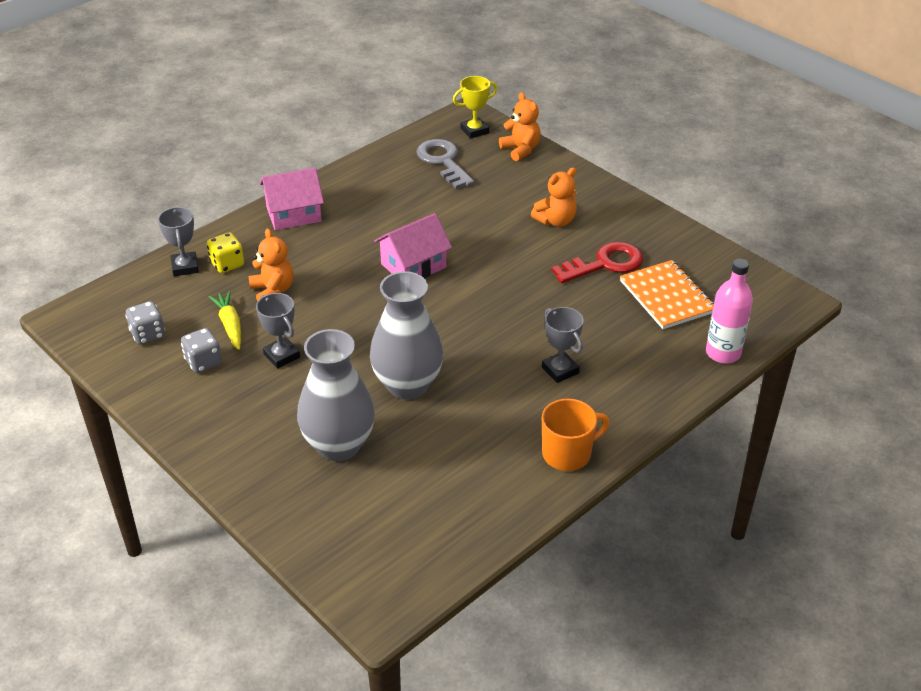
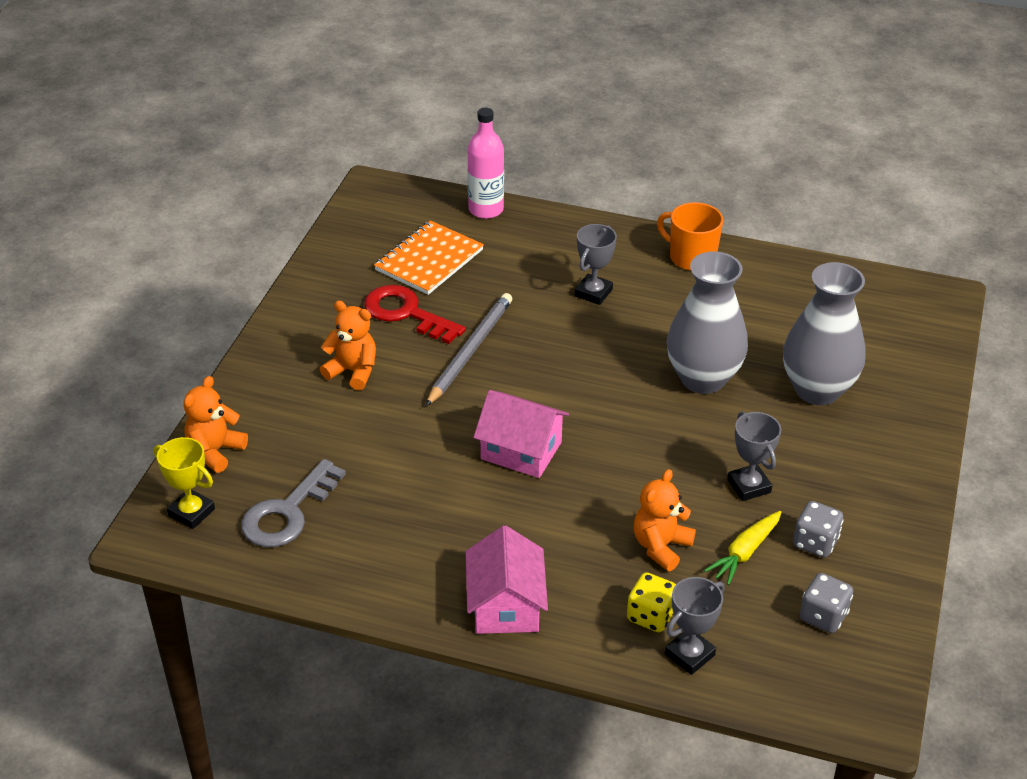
camera: 120 degrees left, 0 degrees up
(281, 356) = (749, 486): grey trophy -> grey trophy turned 45 degrees counterclockwise
(293, 214) = (505, 605): pink house -> pink house turned 45 degrees clockwise
(536, 279) = (470, 351): none -> grey pencil

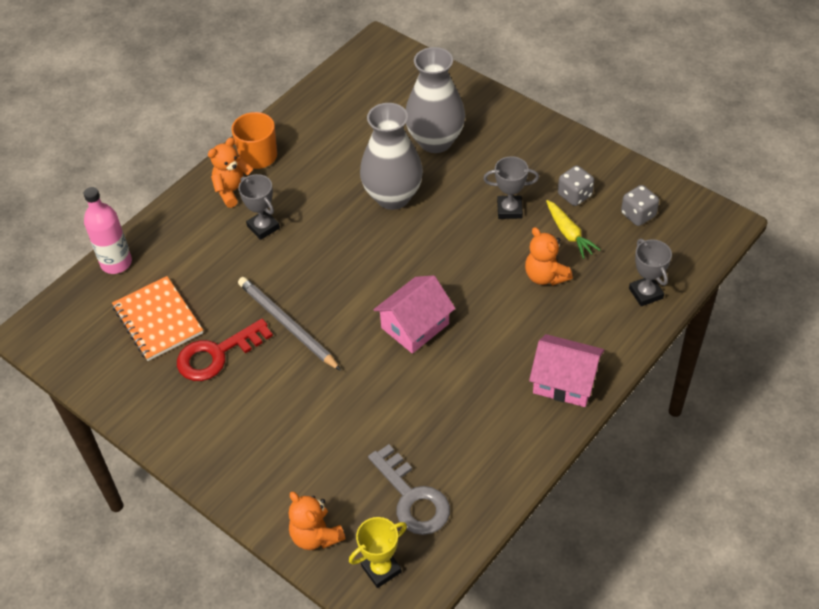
camera: 65 degrees left, 10 degrees up
(353, 371) = (269, 411): orange teddy bear -> orange teddy bear (234, 191)
(651, 616) = (605, 302): yellow dice -> none

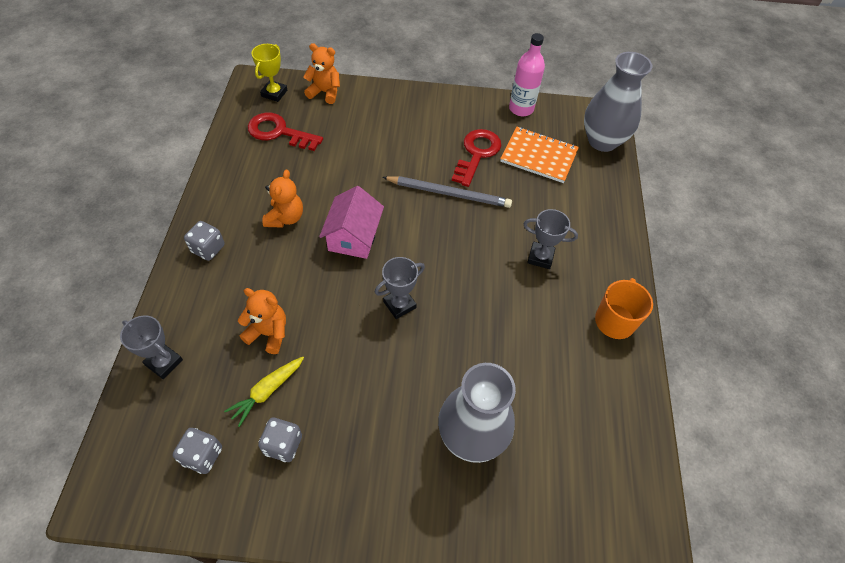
camera: 140 degrees right, 5 degrees up
(116, 263) = (611, 178): pink bottle -> pink bottle (521, 109)
(234, 191) = (597, 277): orange teddy bear -> orange teddy bear (285, 218)
(393, 197) = (460, 344): grey vase -> grey vase (602, 141)
(412, 498) = (279, 132): grey key -> red key
(509, 210) = (341, 389): grey trophy -> grey trophy (399, 304)
(565, 381) = (208, 249): pink house -> grey dice
(569, 234) = (267, 391): yellow carrot -> yellow carrot turned 75 degrees counterclockwise

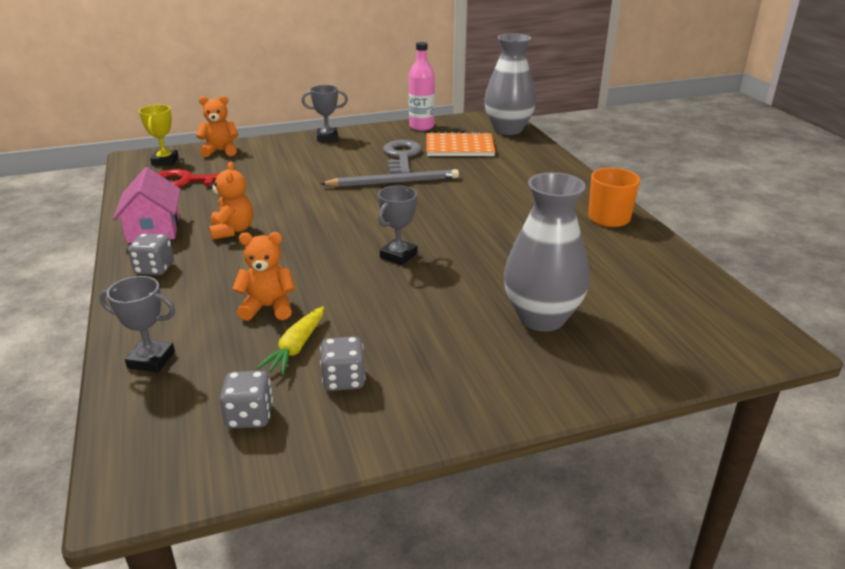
camera: 20 degrees left, 25 degrees down
(353, 236) = (316, 226): pink house -> pink house (154, 229)
(477, 154) = (402, 156): red key -> grey key
(540, 257) = (510, 199): grey trophy -> grey trophy (327, 138)

